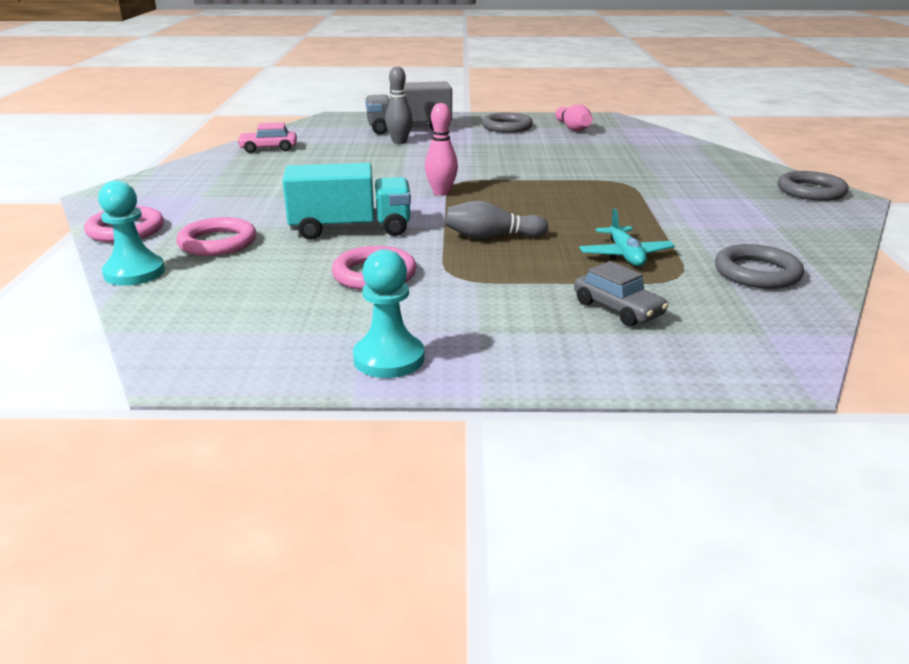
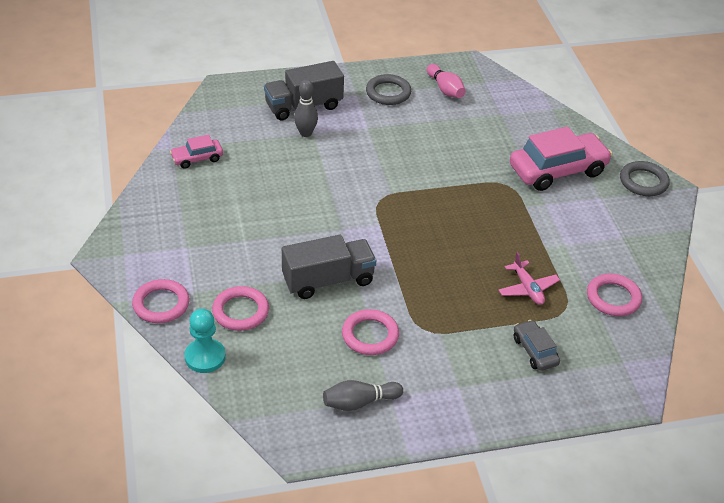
camera: 15 degrees left, 15 degrees up
(350, 229) = (328, 280): turquoise truck -> grey truck
(389, 358) = (415, 419): turquoise pawn -> none
(441, 193) = (374, 218): pink bowling pin -> none
(491, 237) = (432, 277): grey bowling pin -> grey bowling pin (359, 402)
(618, 309) = (534, 351): grey car -> grey car turned 150 degrees counterclockwise
(625, 255) = (527, 288): turquoise plane -> pink plane
(693, 178) = (557, 170): none -> pink car
(757, 273) = (613, 298): grey ring -> pink ring

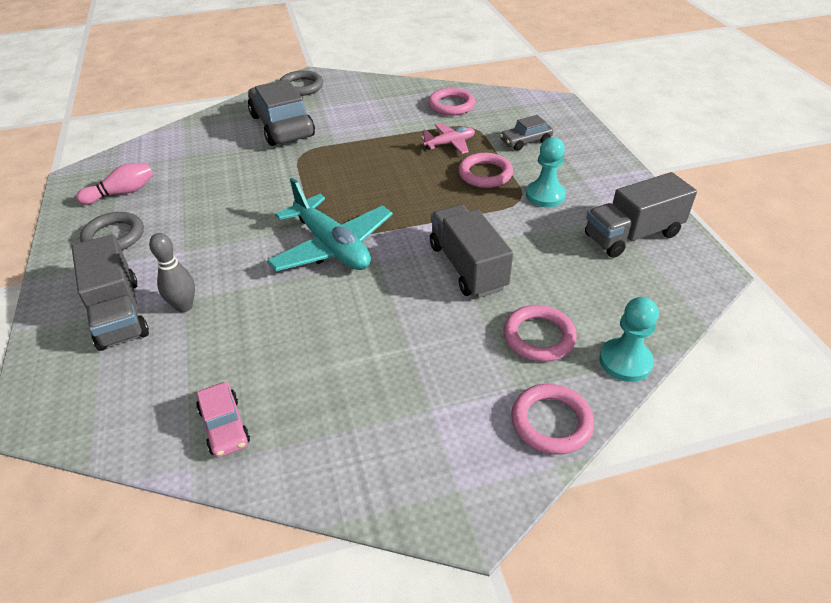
camera: 90 degrees left, 0 degrees up
(359, 402) = (632, 235): grey bowling pin -> grey truck
(364, 203) = (332, 246): none -> turquoise plane
(370, 335) = (540, 232): pink ring -> pink ring (485, 174)
(429, 349) = (545, 195): none -> turquoise pawn
(557, 170) = (282, 126): pink car -> grey car

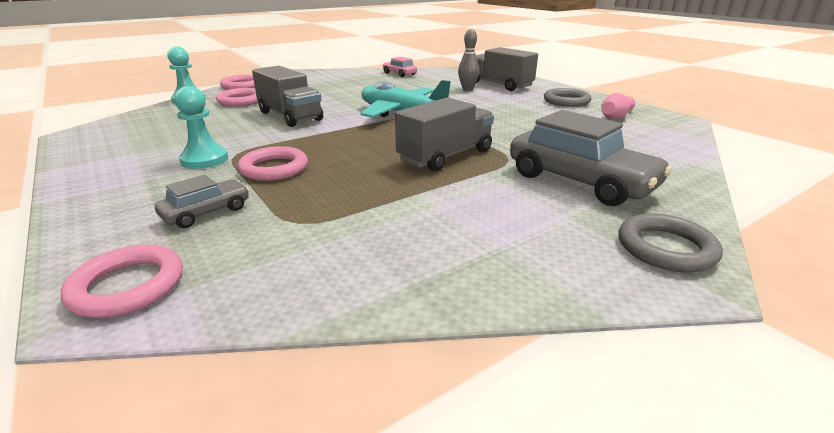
camera: 160 degrees right, 15 degrees down
(450, 144) = (327, 193): pink plane -> none
(451, 105) = (343, 257): pink ring -> pink ring (128, 286)
(632, 235) = (128, 144): grey truck -> grey truck (445, 156)

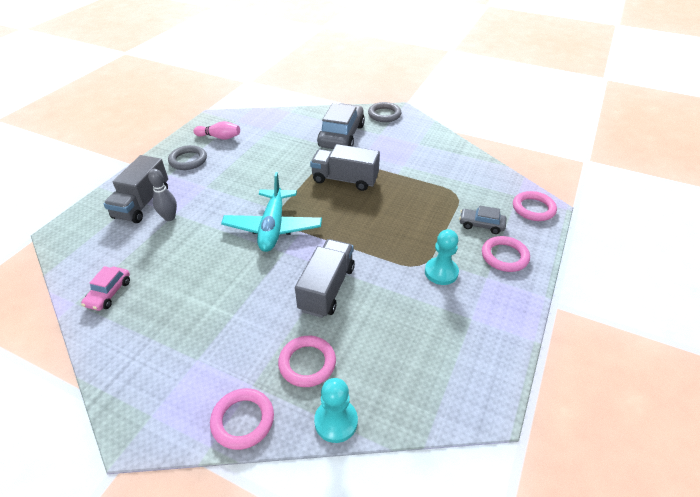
camera: 120 degrees left, 15 degrees up
(274, 168) = (421, 233): pink ring -> pink ring (504, 256)

